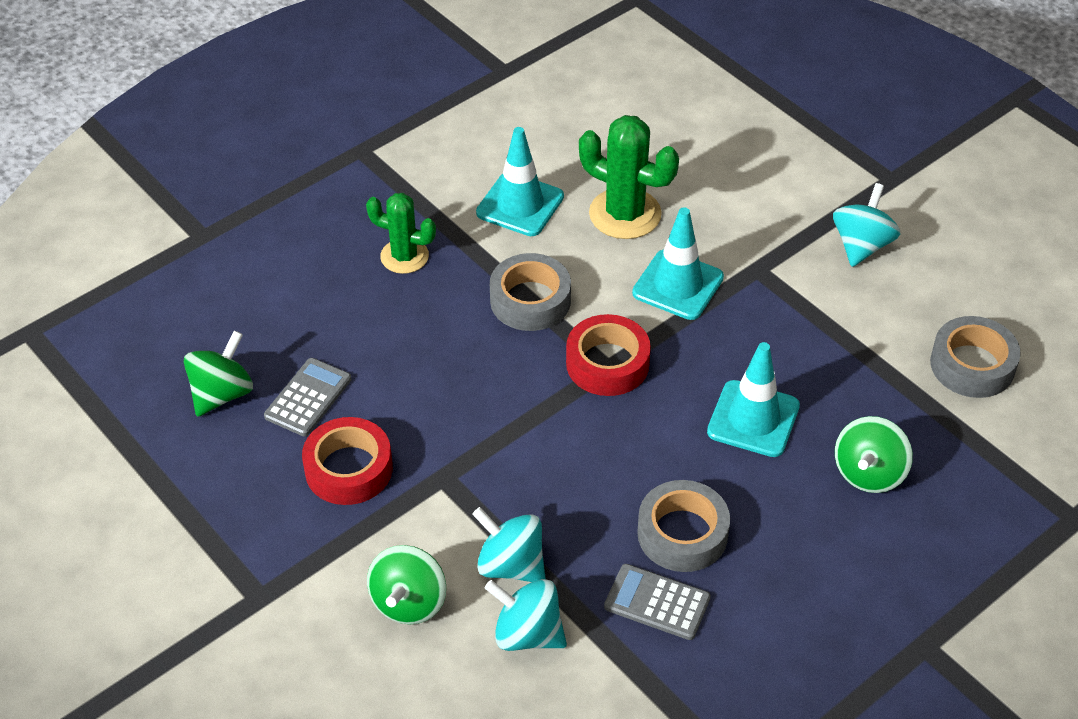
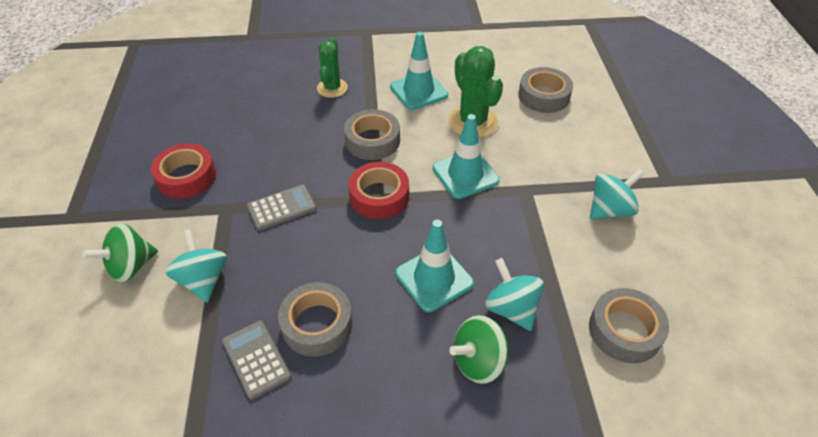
camera: 35 degrees right, 0 degrees up
(222, 393) = (175, 109): green spinning top -> none
(308, 398) = (210, 131): grey calculator -> grey calculator (281, 208)
(404, 256) = (332, 88): green cactus -> green cactus turned 45 degrees clockwise
(527, 633) = (166, 327): turquoise spinning top -> turquoise spinning top (511, 308)
(676, 137) = (544, 96): none -> grey tape

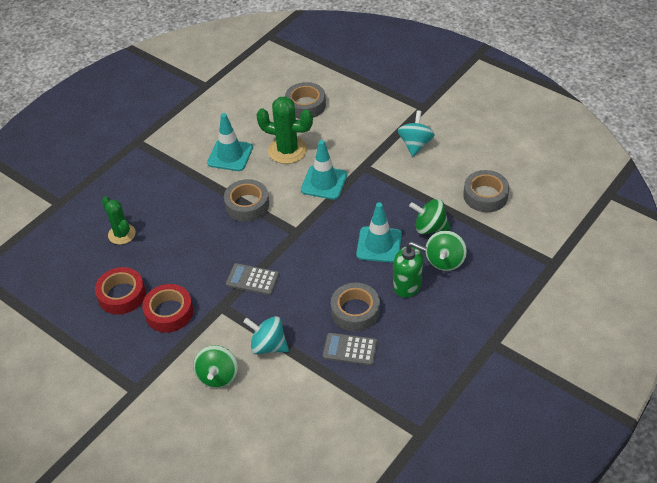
camera: 45 degrees left, 0 degrees up
(281, 208) = (252, 279): grey calculator -> grey calculator turned 90 degrees counterclockwise
(332, 88) = (173, 194): green cactus -> green cactus (122, 234)
(379, 196) = (296, 230): red tape -> red tape (122, 295)
(403, 349) = (407, 285): none -> green soap dispenser
(511, 308) = (429, 227): turquoise spinning top -> green spinning top

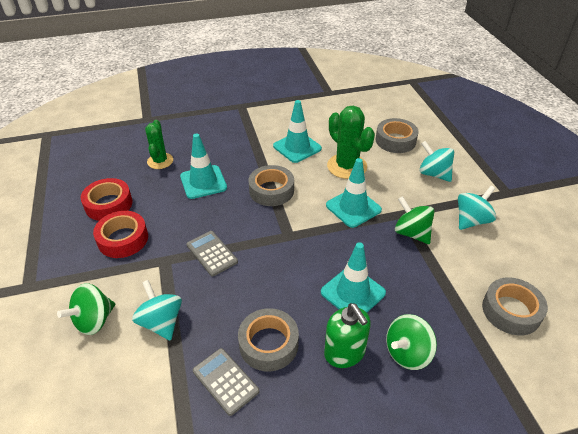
camera: 35 degrees right, 5 degrees down
(182, 230) = (203, 182): none -> turquoise traffic cone
(359, 120) = (433, 174): none -> turquoise spinning top
(429, 227) = (420, 307): green spinning top -> green spinning top (411, 233)

